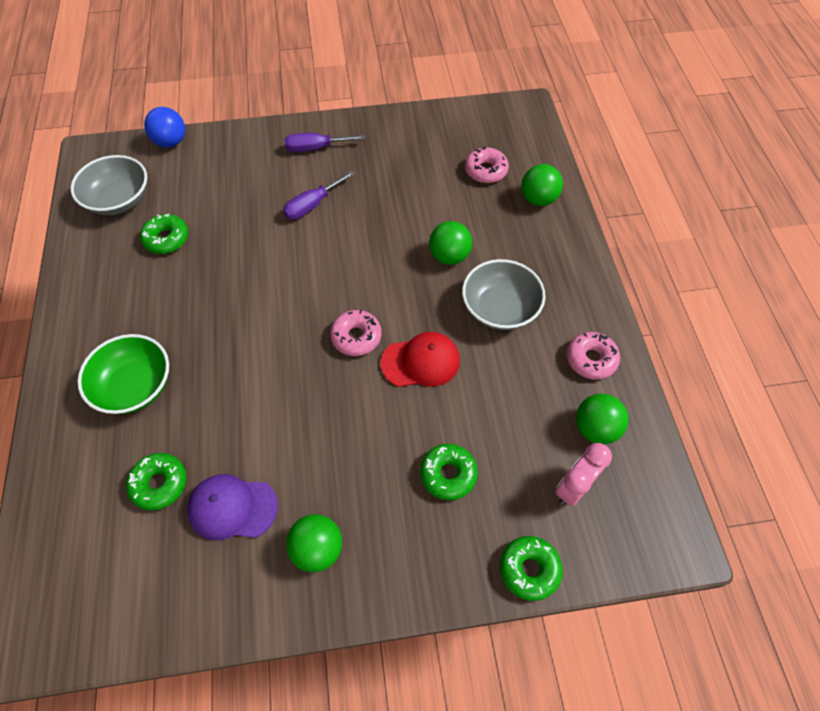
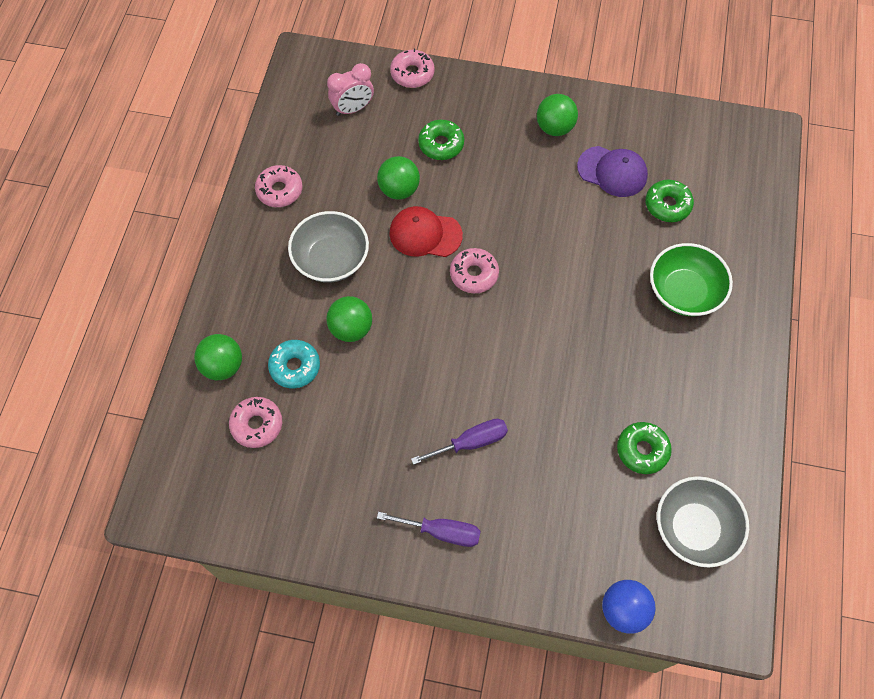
camera: 160 degrees left, 5 degrees up
(480, 215) = (295, 367): none -> turquoise donut
(529, 569) = (412, 74): green donut -> pink donut
(595, 428) = (311, 140): green ball -> green ball (399, 190)

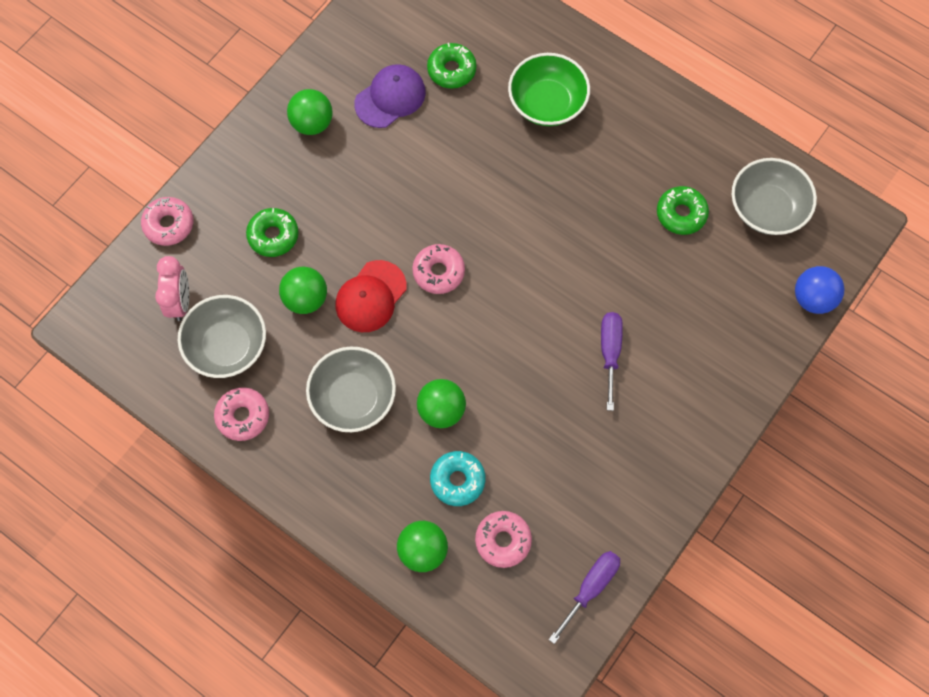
camera: 65 degrees left, 5 degrees up
(332, 155) = (227, 346): none -> grey bowl
(441, 532) = (683, 415): purple screwdriver -> purple screwdriver (590, 588)

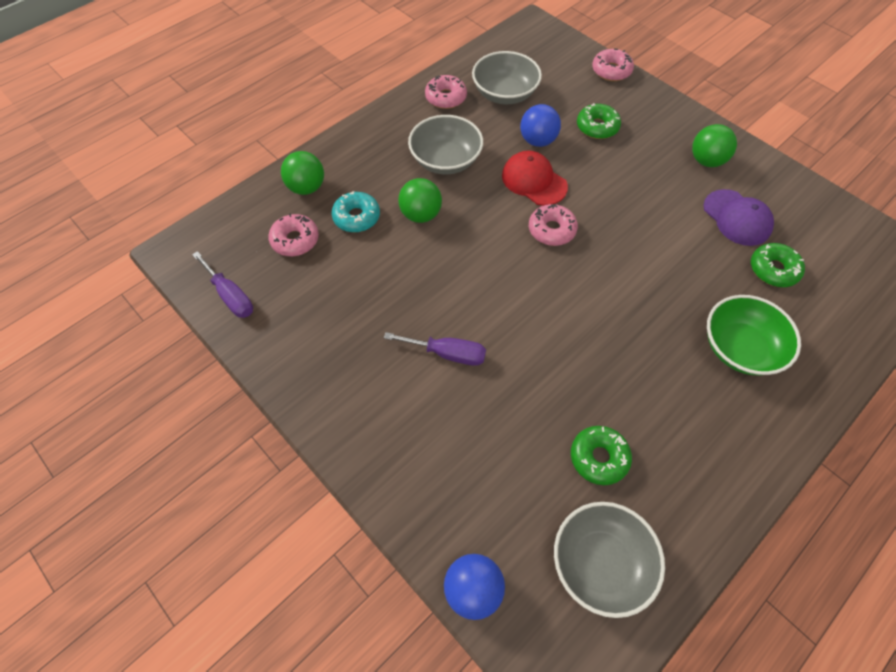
camera: 100 degrees right, 10 degrees down
(180, 302) = (545, 72): pink clock -> none
(306, 299) = (537, 141): green ball -> blue ball

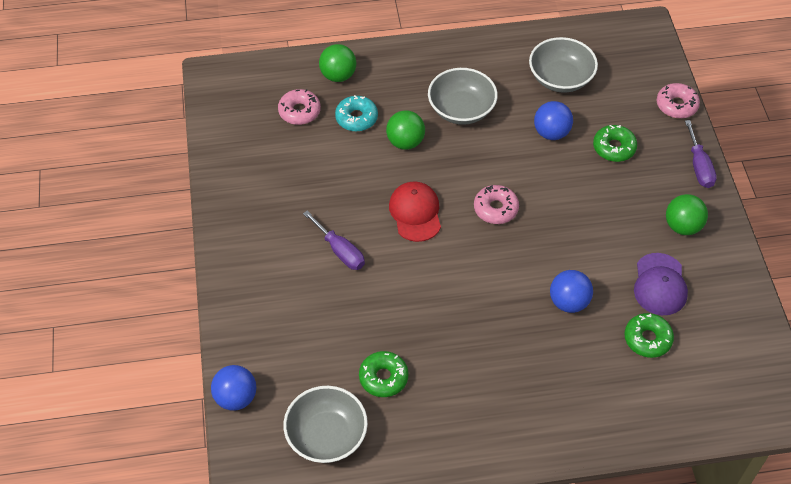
camera: 35 degrees right, 5 degrees down
(230, 296) = (227, 128): purple screwdriver -> purple screwdriver (699, 166)
(446, 97) = (507, 56): pink donut -> none
(534, 181) = (517, 163): red cap -> red cap (415, 213)
(685, 276) = (568, 302): none -> blue ball
(740, 348) = (558, 375): green bowl -> none

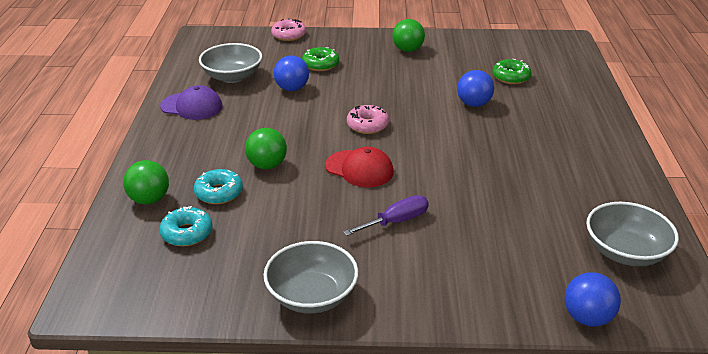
camera: 80 degrees left, 20 degrees down
(299, 111) = (187, 233): pink donut -> turquoise donut
(383, 378) = (554, 208): green donut -> none
(415, 213) = (359, 169): red cap -> red cap turned 150 degrees counterclockwise
(461, 109) = (241, 129): grey bowl -> grey bowl (312, 296)
(660, 284) = (461, 65): purple cap -> purple cap (192, 106)
(699, 166) = (352, 36): purple screwdriver -> none

